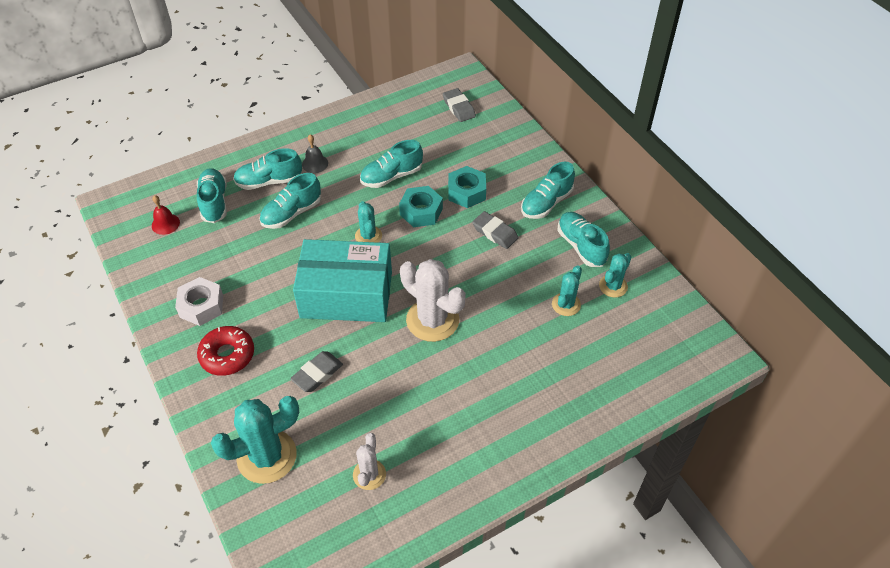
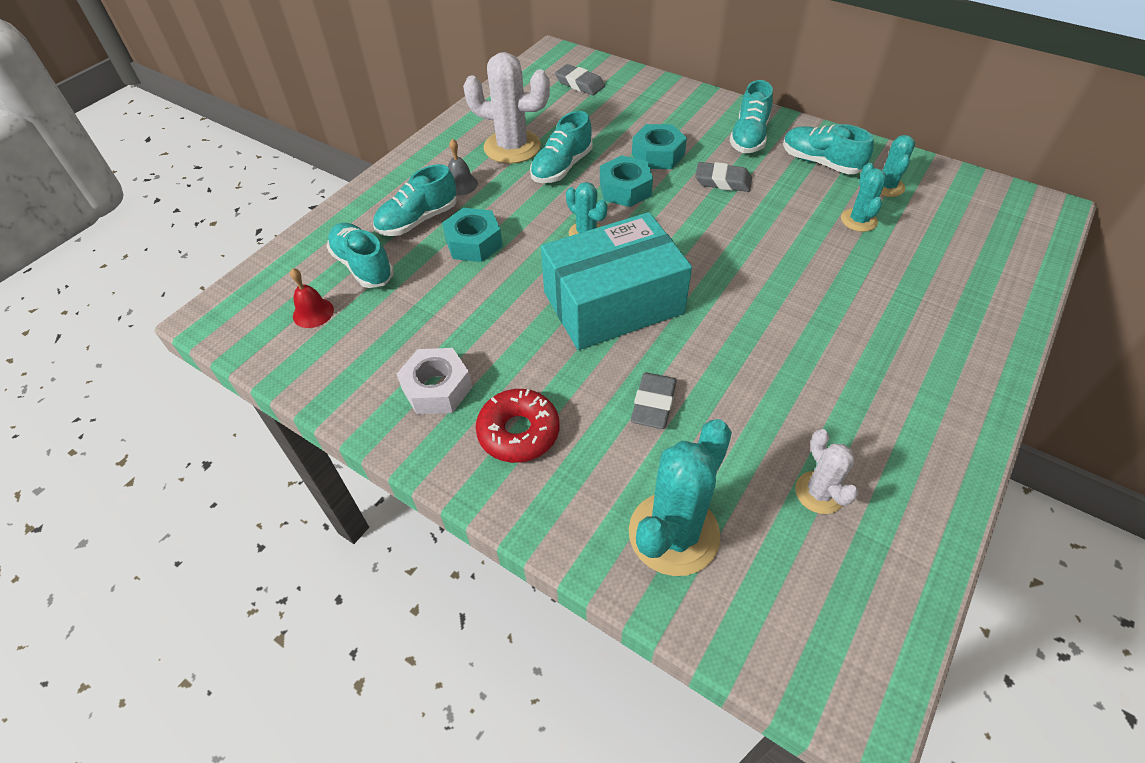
camera: 25 degrees left, 0 degrees up
(292, 213) = (474, 243): turquoise shoe -> turquoise nut
(432, 320) = (735, 290): white cactus -> white cactus (512, 147)

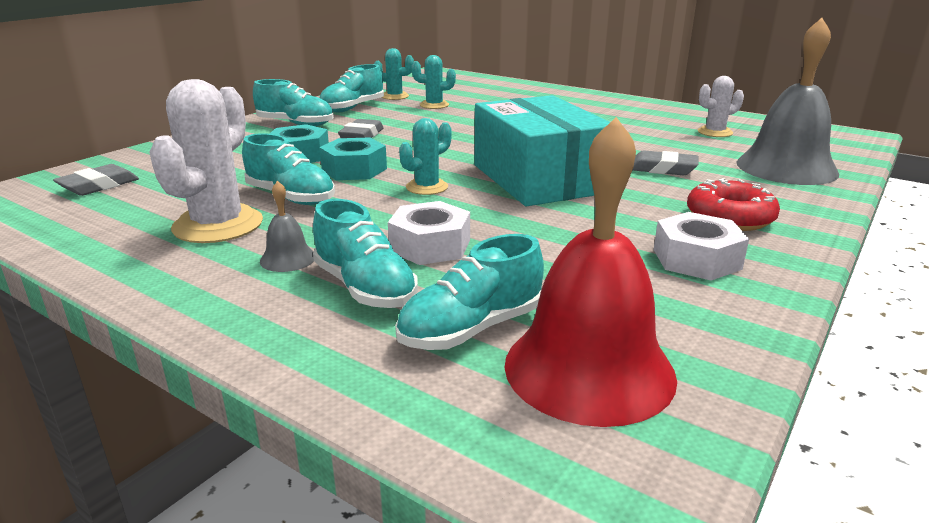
camera: 90 degrees left, 25 degrees down
(313, 313) = (589, 369): red bell -> red bell, size x2.33
(474, 243) = (430, 245): turquoise nut -> white nut
(673, 533) = (786, 168): turquoise cactus -> grey bell

